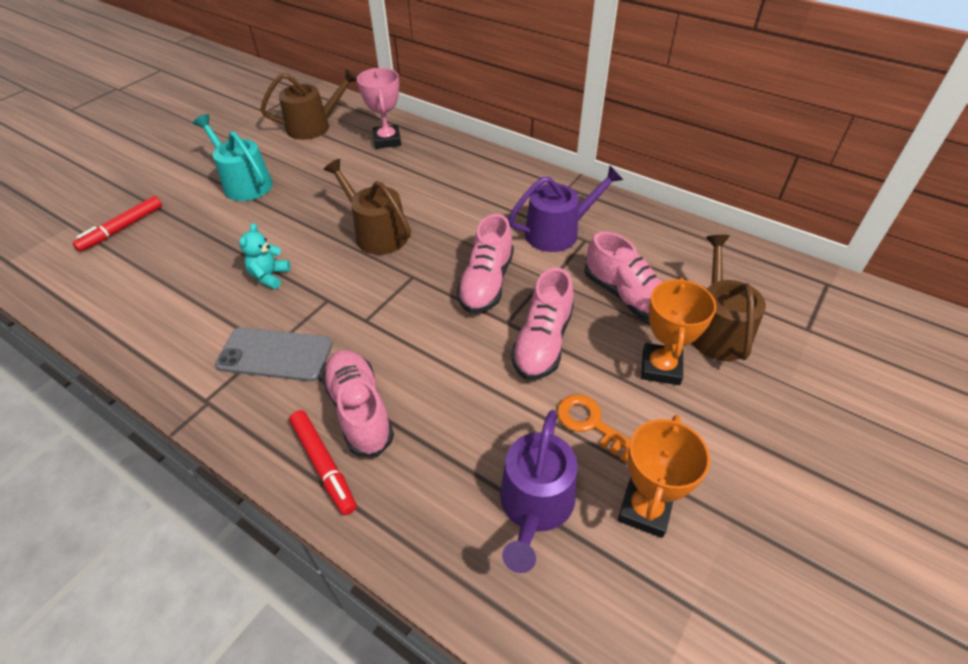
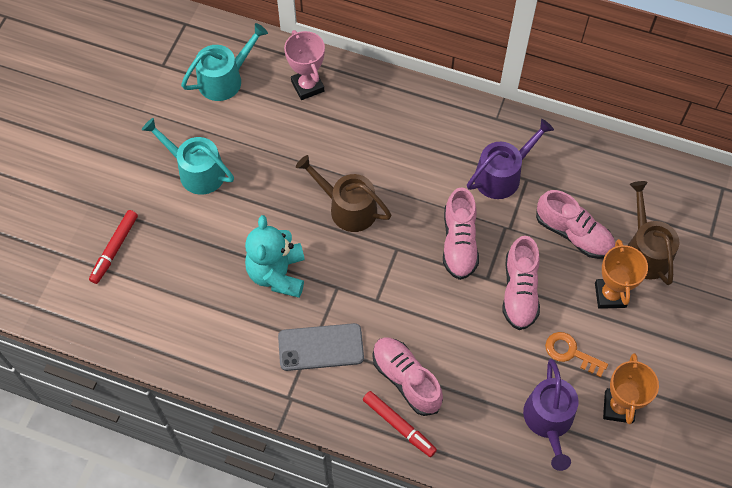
camera: 15 degrees left, 15 degrees up
(269, 276) = (277, 274): turquoise teddy bear -> turquoise teddy bear, size x1.82
(314, 126) = (225, 79): brown watering can -> turquoise watering can

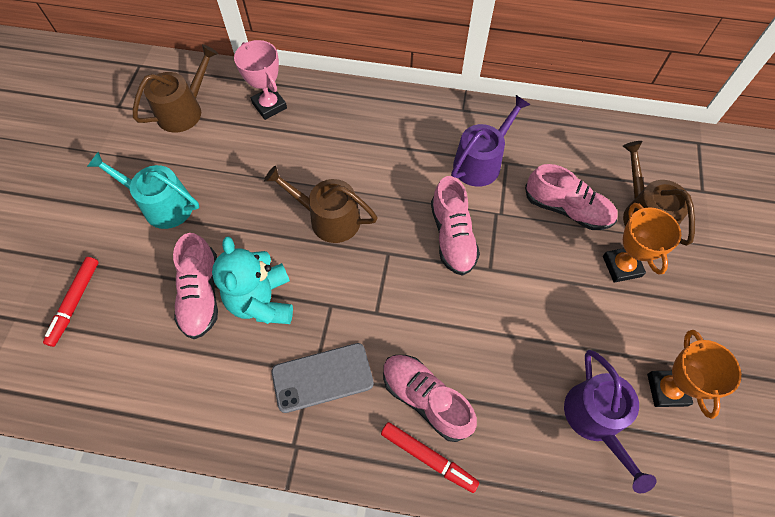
camera: 10 degrees left, 0 degrees up
(225, 79) = (184, 110): turquoise watering can -> brown watering can
(519, 291) = (527, 277): pink shoe -> pink shoe (201, 294)
(570, 353) = (598, 336): orange key -> none

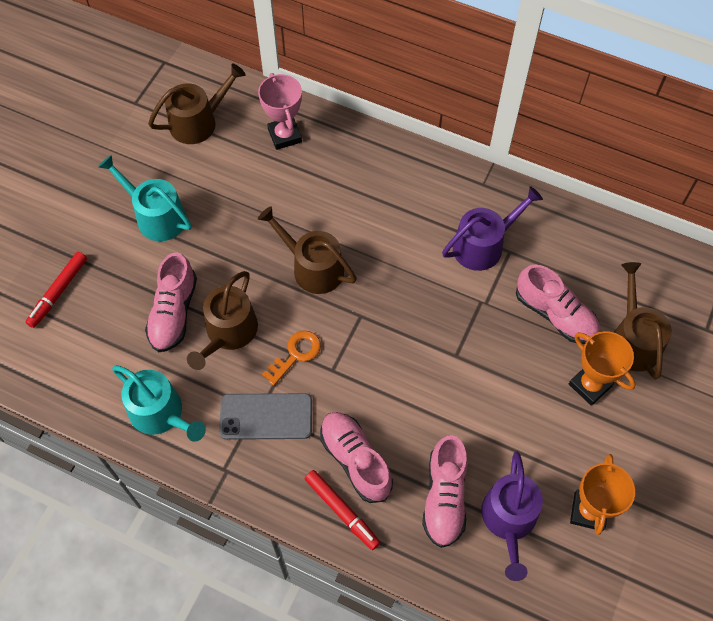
camera: 15 degrees right, 0 degrees up
(211, 403) = (161, 413): none -> turquoise watering can
(262, 301) = (228, 332): turquoise teddy bear -> brown watering can
(335, 306) = (296, 354): none -> orange key
(452, 236) = (429, 314): pink shoe -> pink shoe (444, 497)
(621, 266) = (590, 385): orange trophy -> orange trophy turned 45 degrees counterclockwise

